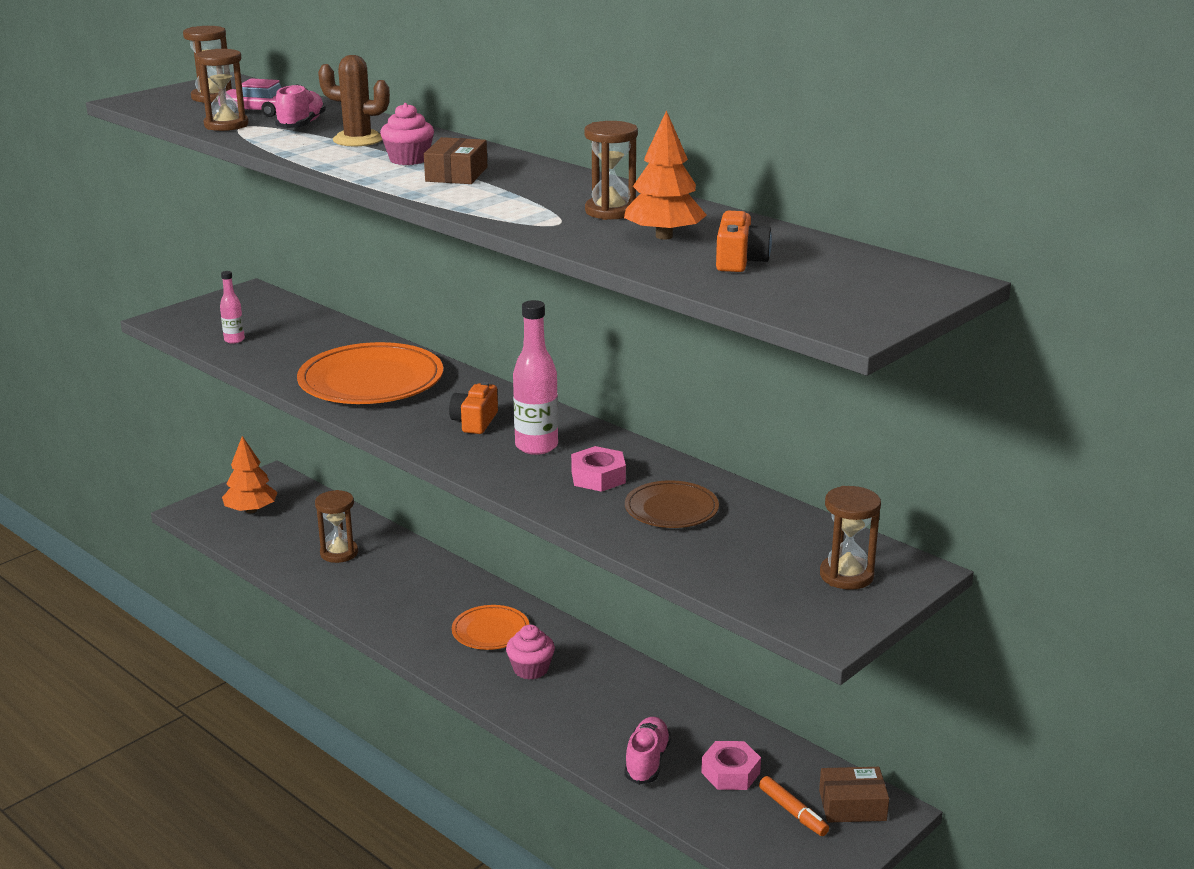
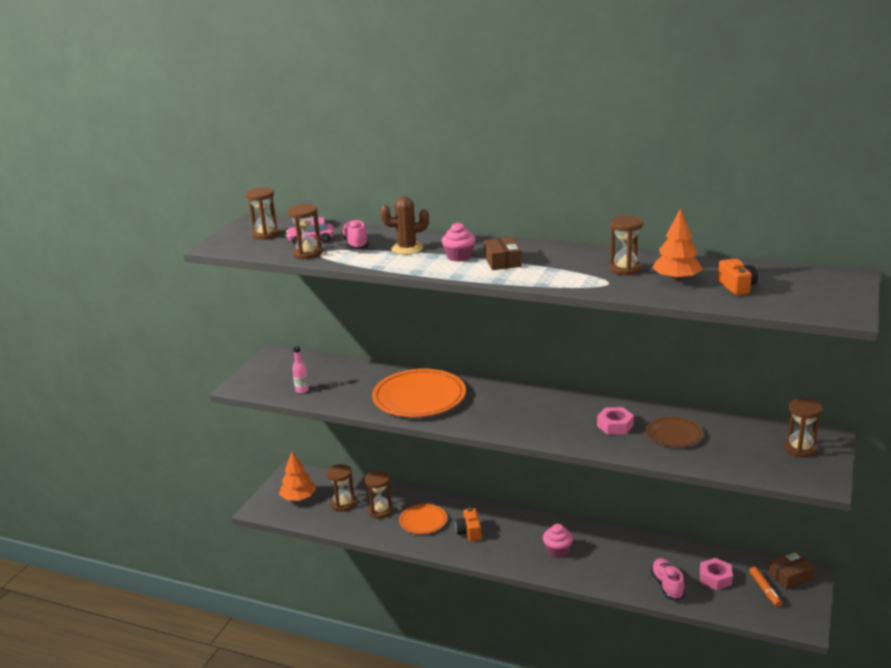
camera: 20 degrees left, 0 degrees up
(299, 532) = (343, 504): none -> brown hourglass
(474, 422) = (509, 409): orange camera -> orange camera (469, 532)
(490, 631) = (514, 534): orange plate -> orange plate (423, 521)
(536, 446) = (561, 415): pink bottle -> none
(793, 812) = (764, 590): orange marker -> orange marker turned 45 degrees clockwise

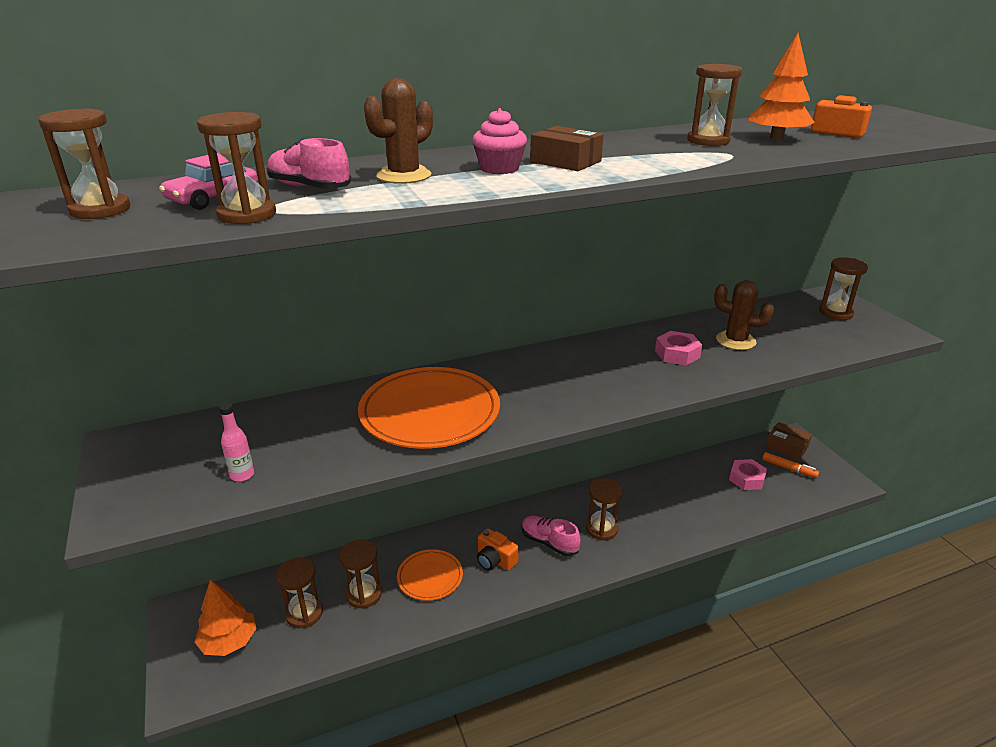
camera: 45 degrees left, 5 degrees up
(557, 551) = (601, 529): pink cupcake -> brown hourglass
(667, 585) = (726, 508): pink shoe -> pink shoe (549, 542)
(674, 434) = (735, 341): brown plate -> brown cactus
(790, 576) = (786, 447): brown box -> brown box turned 75 degrees counterclockwise

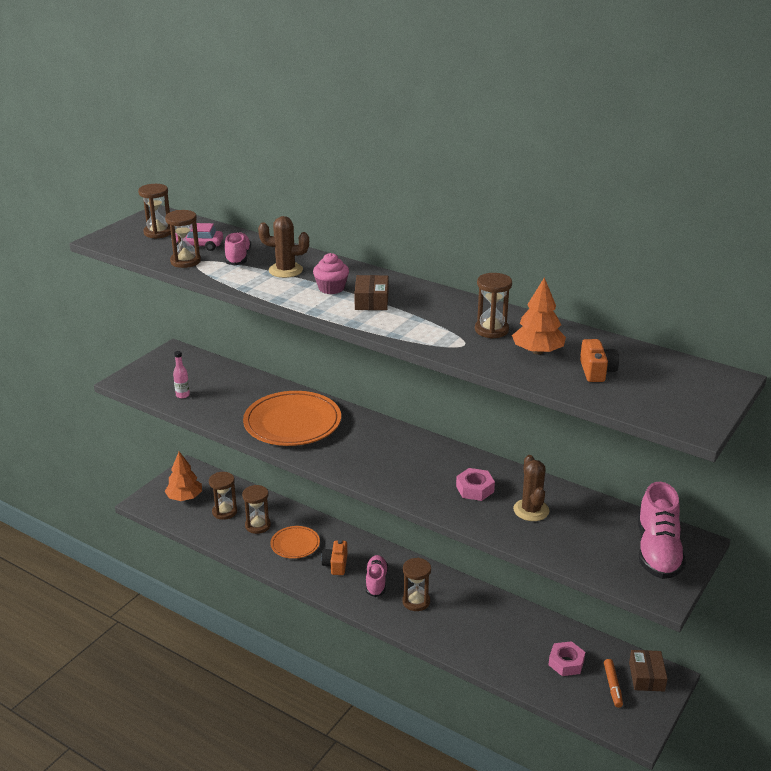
camera: 55 degrees right, 0 degrees up
(836, 313) = (657, 551): brown hourglass -> pink shoe

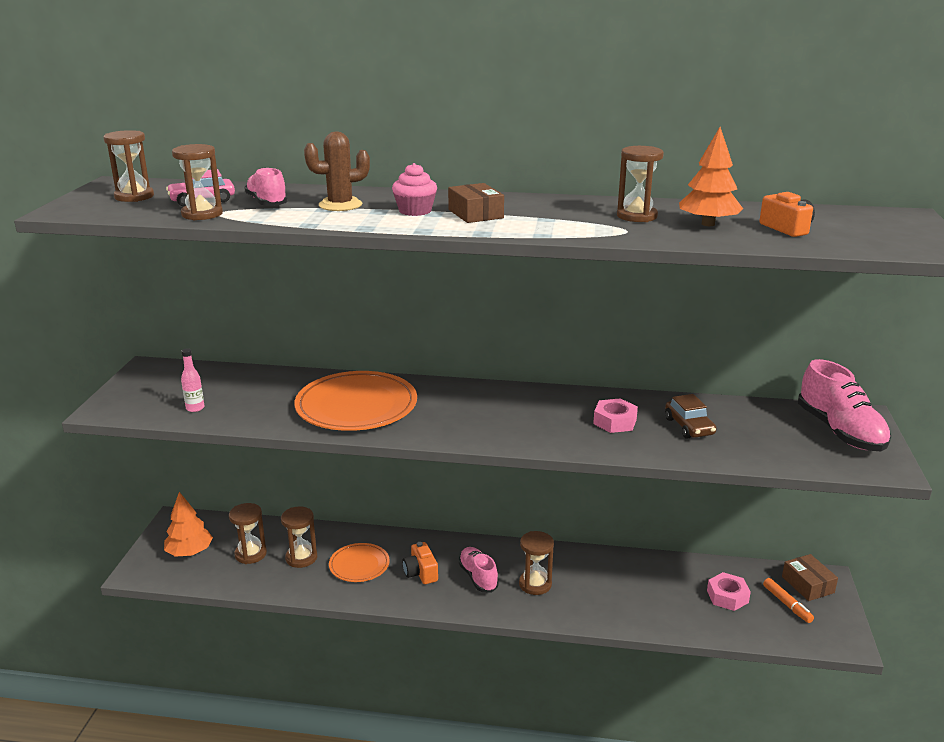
camera: 25 degrees left, 5 degrees down
(531, 510) = (689, 426): brown cactus -> brown car

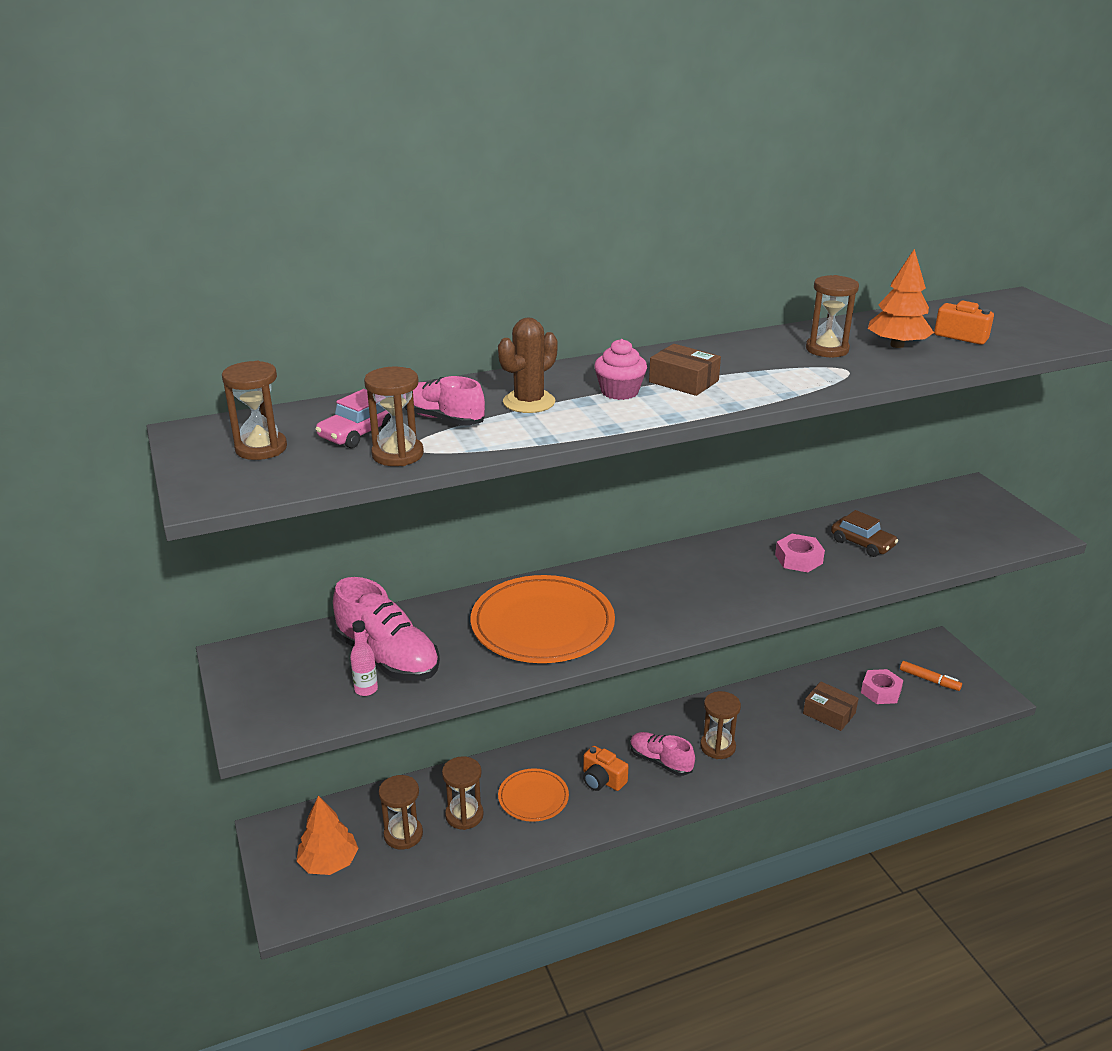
camera: 30 degrees left, 5 degrees up
(807, 584) = (929, 655): brown box -> brown box (829, 713)
(840, 431) = (975, 509): pink shoe -> pink shoe (388, 657)

